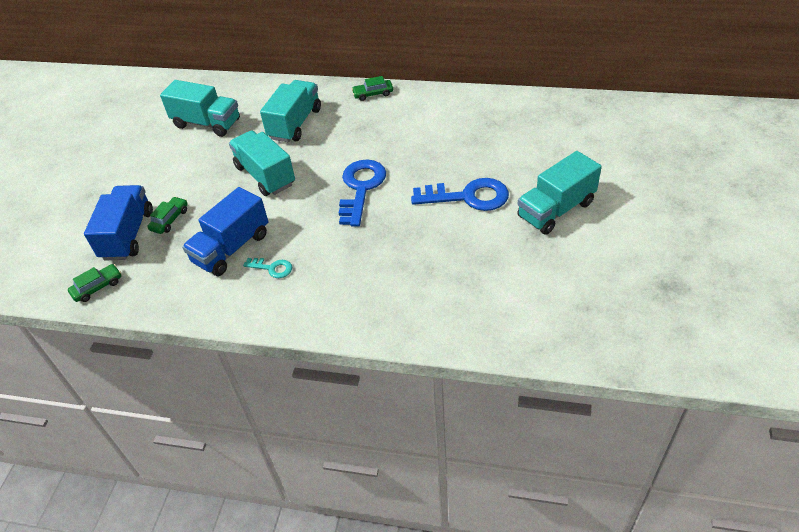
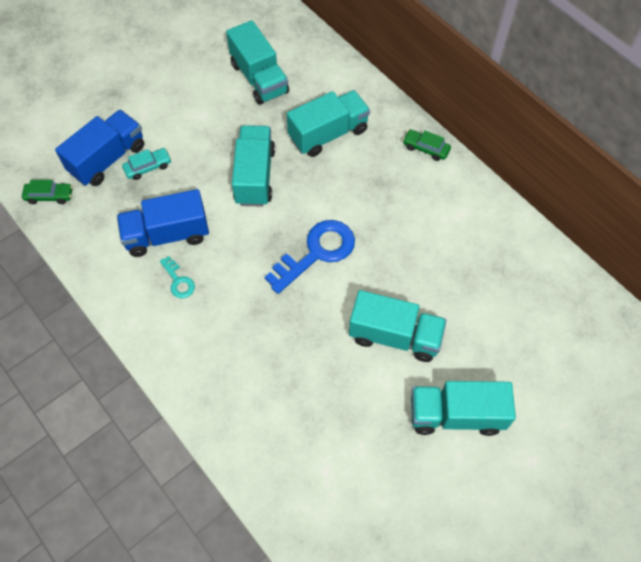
camera: 35 degrees right, 15 degrees up
(170, 220) = (148, 167): green car -> turquoise car
(468, 197) = (394, 336): blue key -> turquoise truck

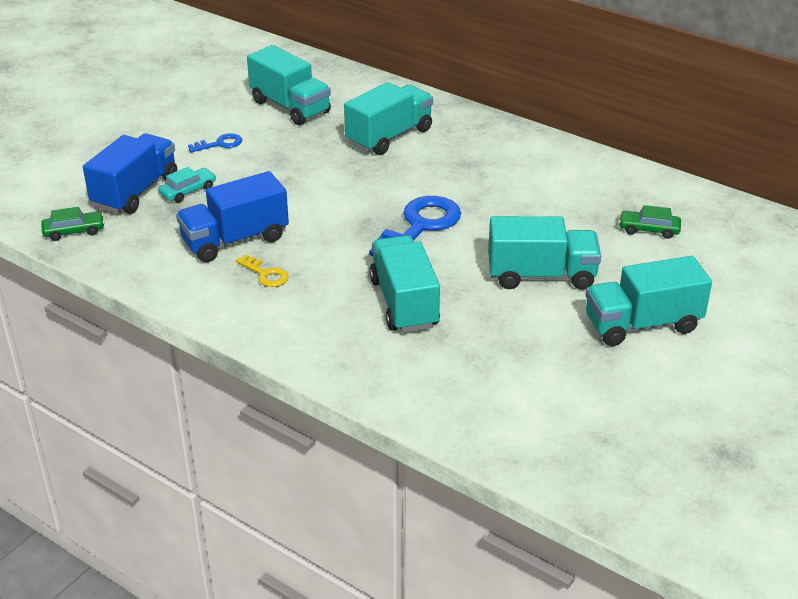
camera: 15 degrees left, 25 degrees down
(178, 281) = (265, 274): turquoise key -> yellow key
(189, 114) = (220, 144): none -> blue key
(255, 176) = (320, 180): turquoise truck -> turquoise truck (404, 303)
(426, 148) = (503, 132): green car -> green car (649, 229)

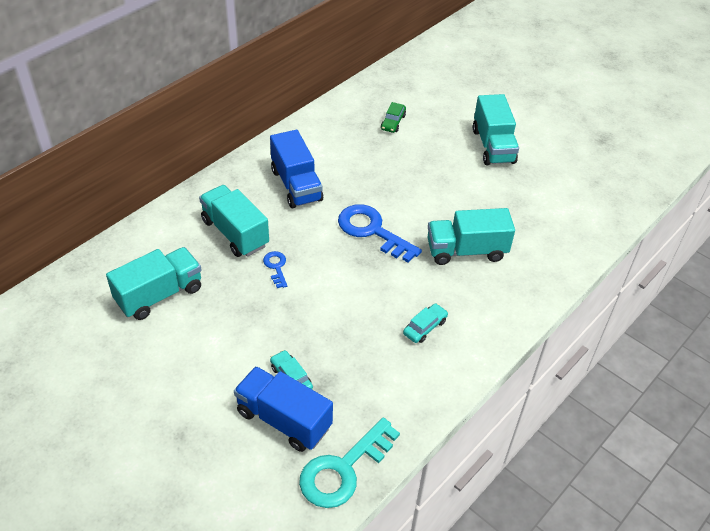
camera: 85 degrees left, 10 degrees up
(74, 231) = (343, 469): green car -> turquoise key
(220, 144) = (212, 351): blue key -> blue key (276, 267)
(235, 240) = (375, 345): blue truck -> blue truck (296, 185)
(265, 274) = (425, 327): yellow key -> turquoise car
(541, 276) = (439, 179): turquoise truck -> none

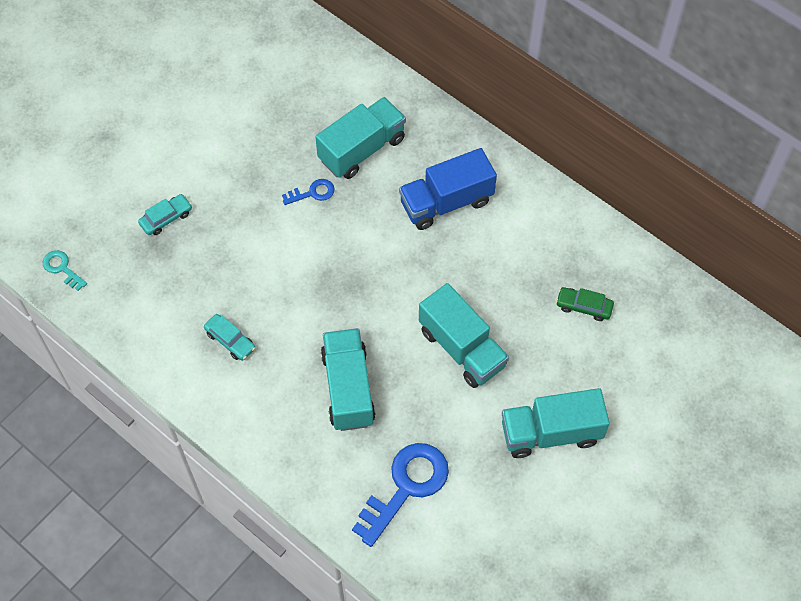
camera: 90 degrees right, 15 degrees up
(159, 295) = (270, 94): turquoise truck -> turquoise truck (462, 348)
(284, 419) = (118, 216): blue truck -> none
(343, 469) = (62, 268): turquoise key -> turquoise key, size x0.49
(372, 231) = (374, 286): blue key -> blue key (406, 487)

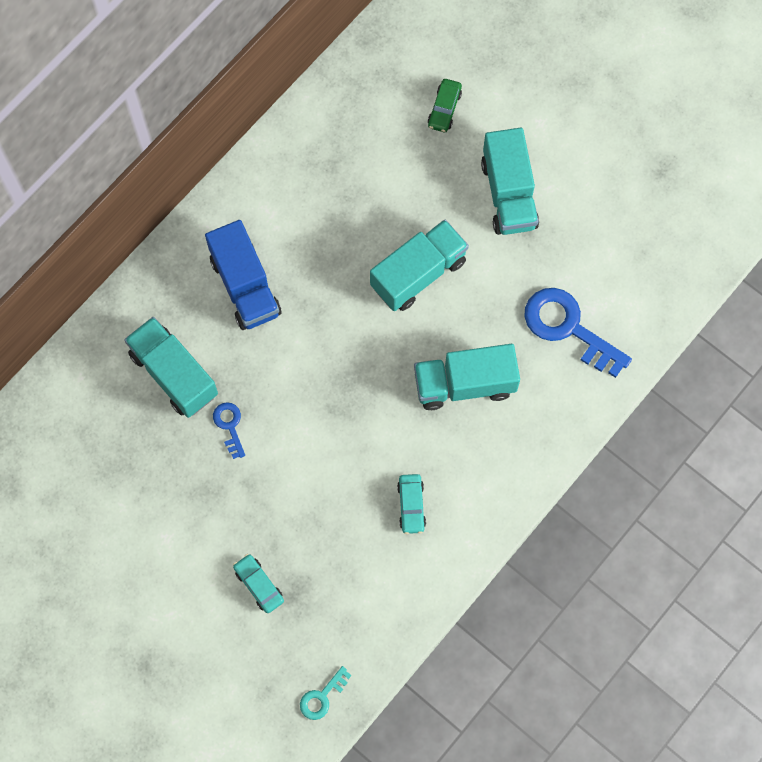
camera: 90 degrees left, 10 degrees up
(230, 340) = (411, 505): turquoise car -> turquoise car turned 135 degrees clockwise
(584, 306) = (371, 157): green car -> green car (444, 109)

